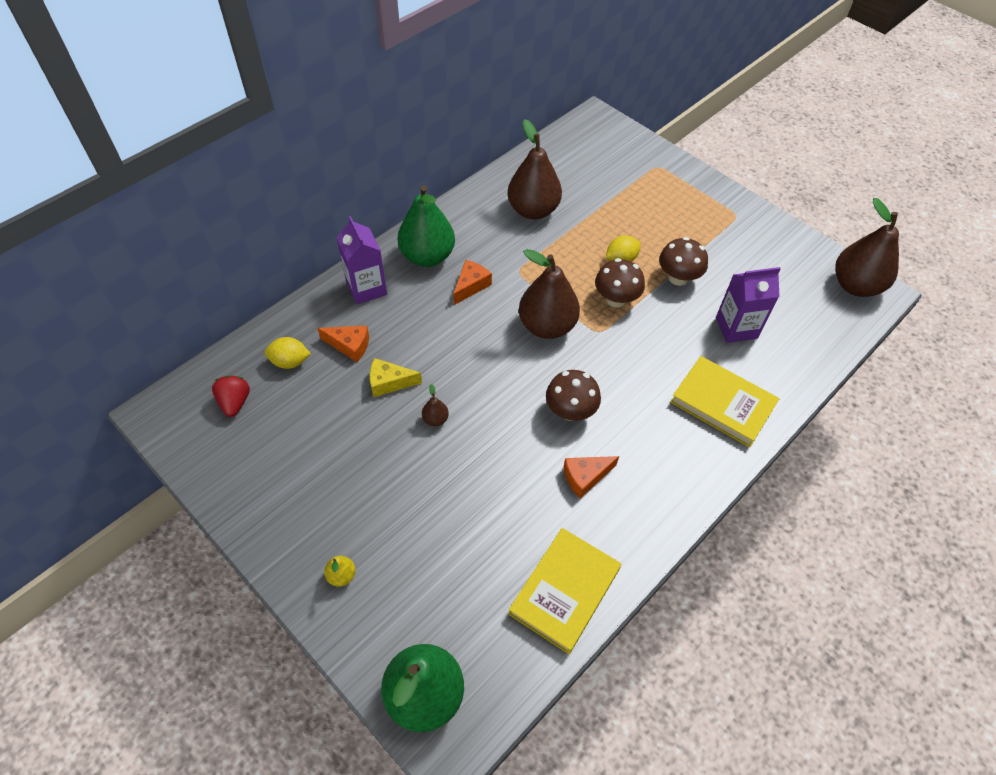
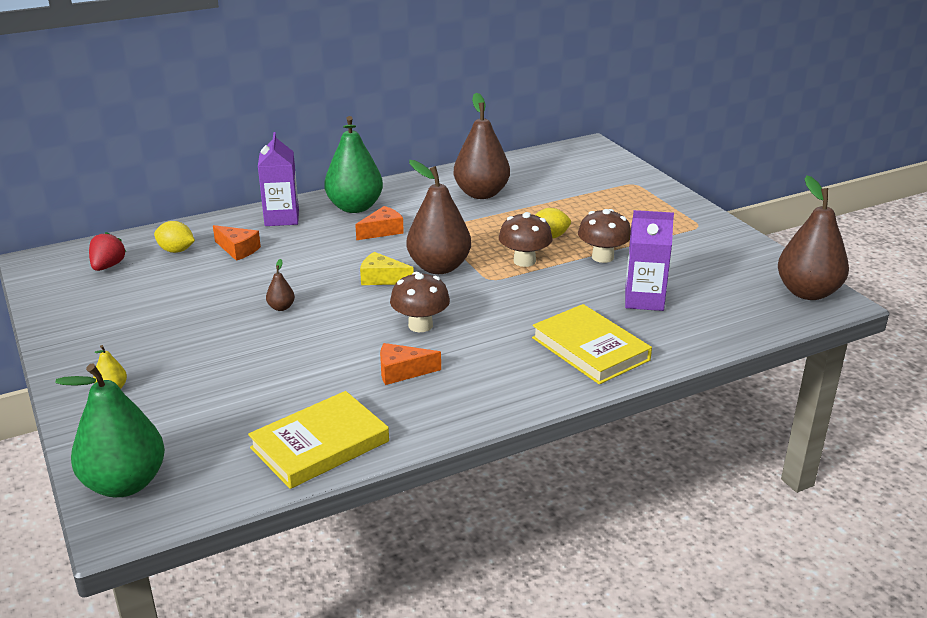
camera: 20 degrees right, 25 degrees down
(389, 382) = (256, 277): yellow cheese -> yellow cheese (382, 278)

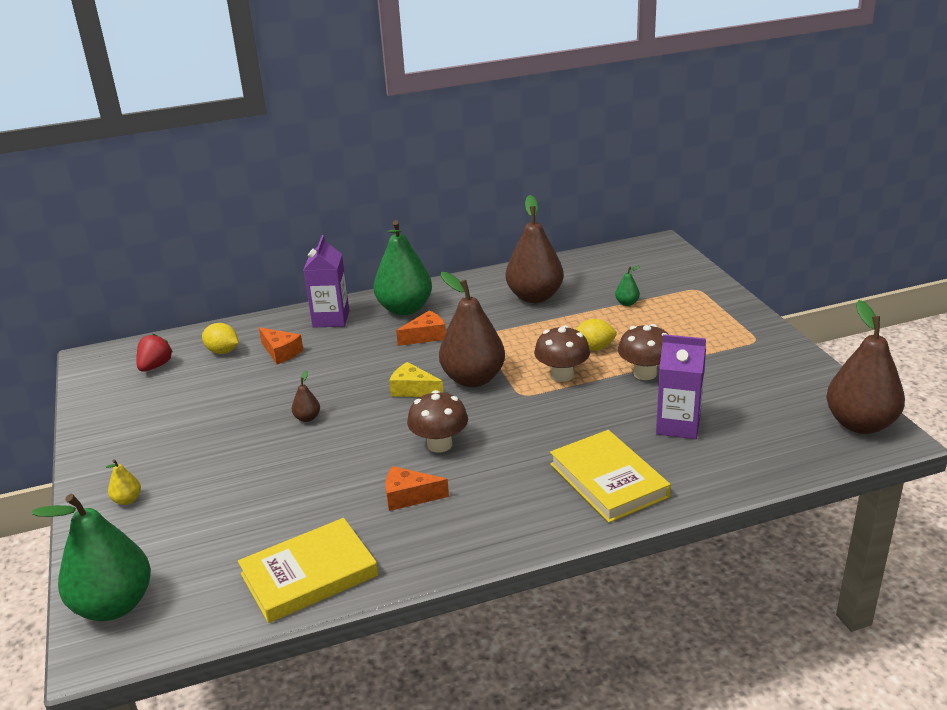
camera: 10 degrees right, 0 degrees up
(571, 197) = (627, 303): none -> green pear

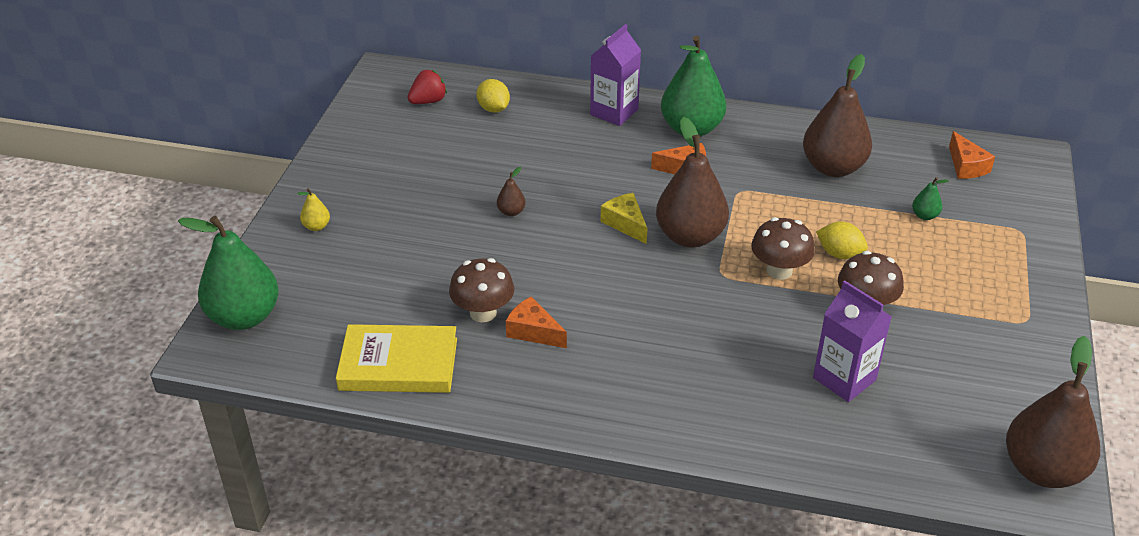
camera: 30 degrees right, 10 degrees up
(281, 352) = (541, 131): orange cheese -> orange cheese (966, 166)
(439, 444) = (601, 292): brown mushroom -> brown mushroom (483, 313)
(608, 480) = (722, 403): yellow book -> none

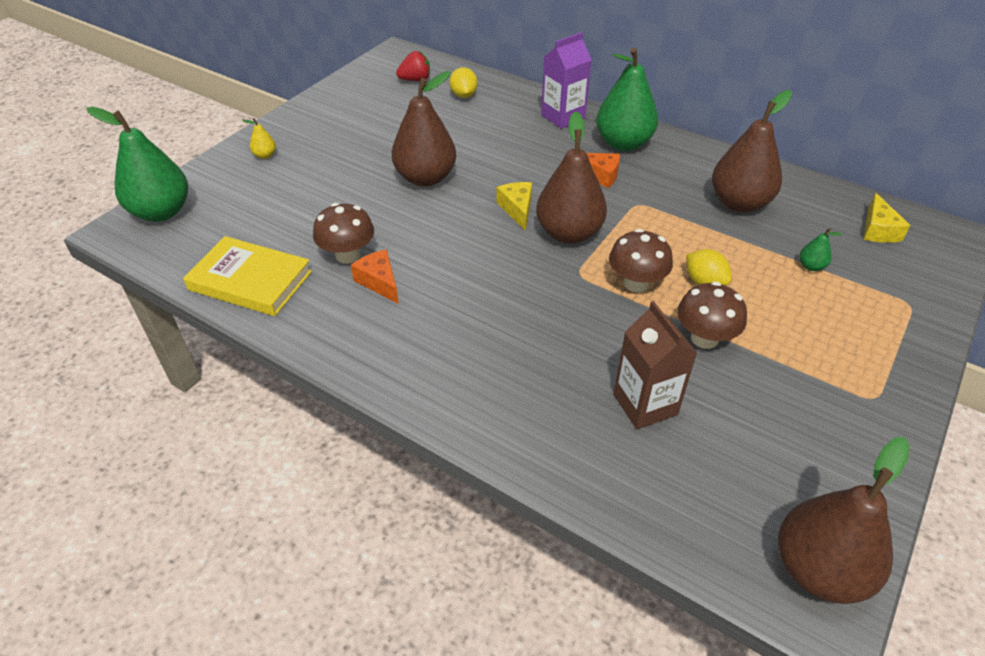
camera: 20 degrees right, 5 degrees up
(511, 212) = (425, 178): brown pear -> brown pear, size x2.42
(844, 379) = (645, 404): purple carton -> brown carton
(966, 166) = (878, 230): orange cheese -> yellow cheese

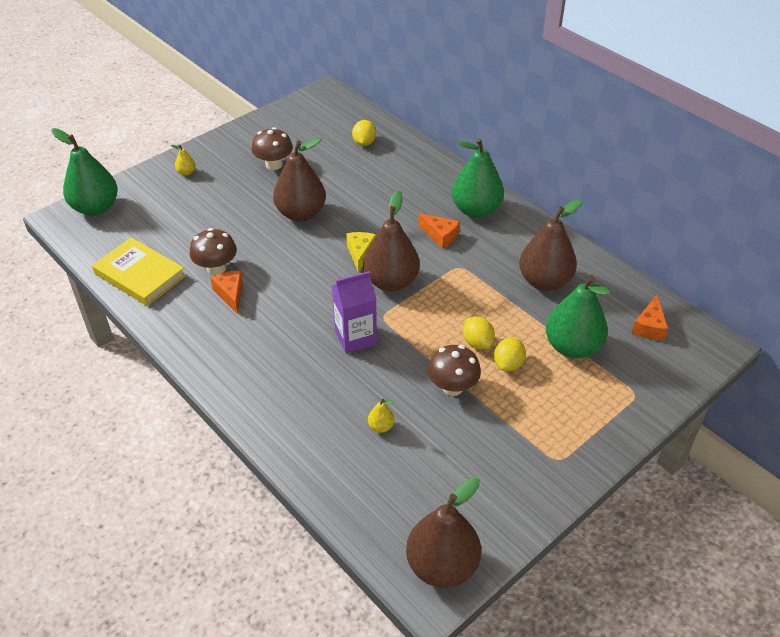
camera: 15 degrees right, 0 degrees up
(415, 80) = (331, 121): red strawberry -> none
(563, 117) = (437, 176): purple carton -> purple carton (355, 338)
(636, 283) = (423, 333): brown mushroom -> brown mushroom (274, 164)
(645, 404) = (381, 426): brown carton -> yellow pear
(752, 299) = (508, 364): none -> yellow lemon
(811, 266) = (572, 347): green pear -> green pear, size x2.42
(878, 230) = (649, 327): yellow cheese -> orange cheese

